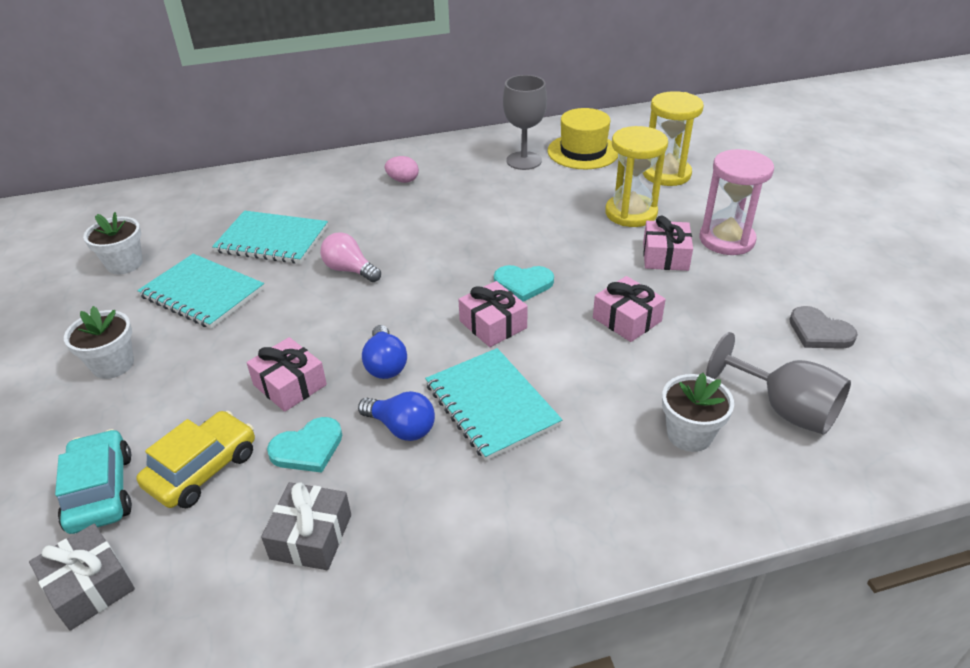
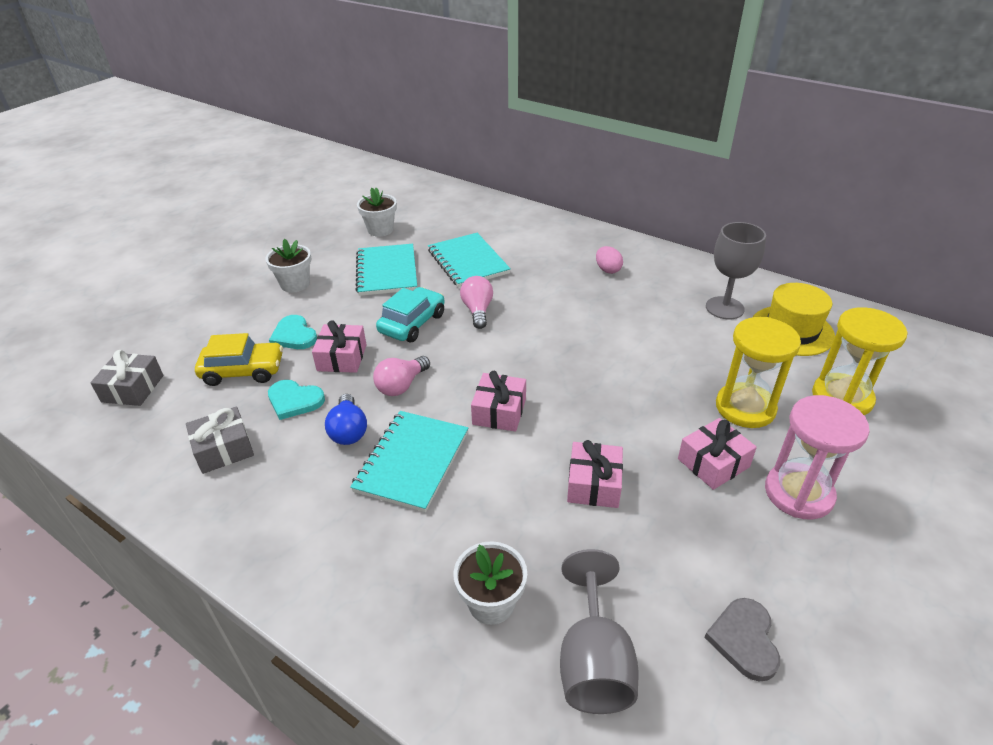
camera: 50 degrees right, 0 degrees up
(100, 491) = (199, 346): turquoise car -> turquoise car (412, 323)
(385, 364) = (401, 385): blue light bulb -> pink light bulb
(523, 284) = (566, 399): turquoise heart -> turquoise heart (294, 335)

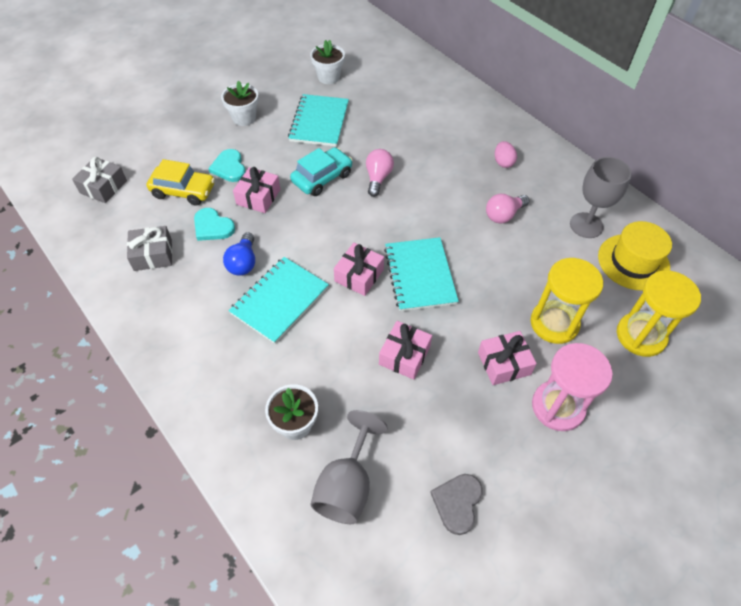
camera: 15 degrees right, 15 degrees up
(401, 385) = (294, 233): pink light bulb -> pink light bulb (503, 215)
(468, 262) = (388, 127): turquoise notebook -> turquoise notebook (420, 275)

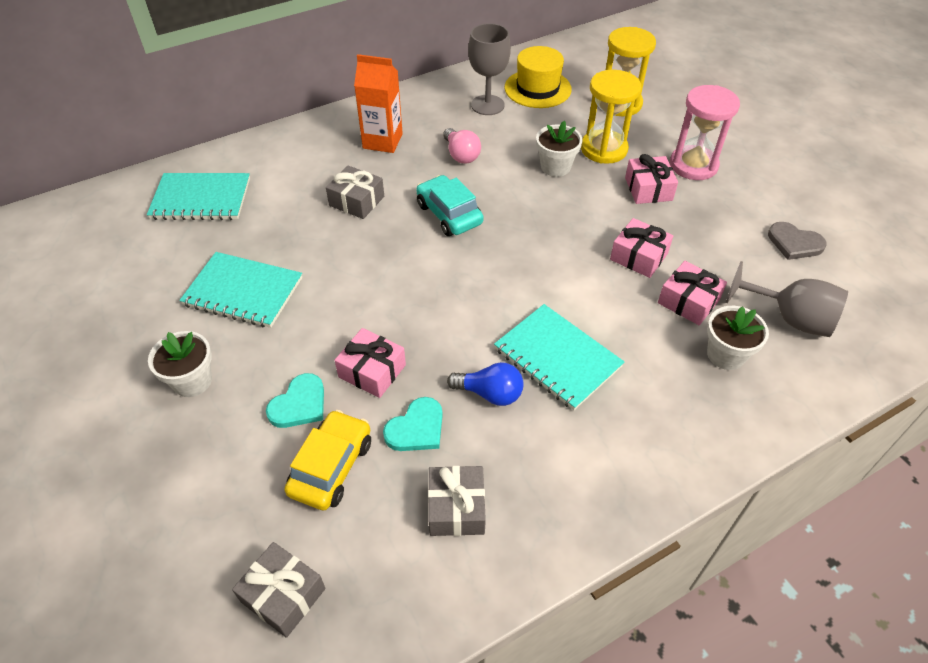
camera: 80 degrees left, 5 degrees down
(229, 167) = (299, 404): turquoise heart -> turquoise heart turned 45 degrees counterclockwise
(322, 178) = (356, 299): turquoise car -> turquoise car (449, 214)
(328, 77) = (147, 272): white flower pot -> white flower pot (555, 167)
(359, 275) = (527, 280): pink gift -> pink gift (688, 301)
(378, 178) = (374, 245): pink light bulb -> none
(420, 275) = (534, 230): turquoise notebook -> turquoise notebook (201, 199)
(424, 160) = (357, 201): none -> grey gift
(503, 162) = (382, 141): pink egg -> orange carton

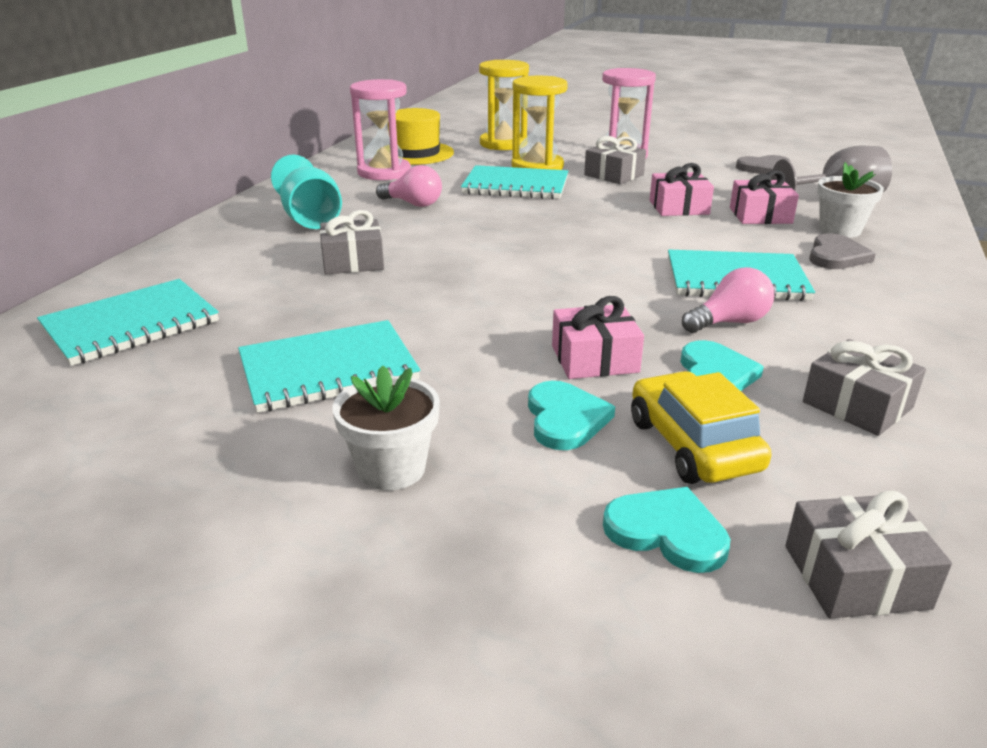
camera: 40 degrees left, 20 degrees down
(246, 506) = (667, 532): none -> turquoise heart
(382, 141) = (310, 219): orange carton -> turquoise goblet
(449, 214) = (470, 238): turquoise car -> none
(487, 105) = (384, 172): grey goblet -> pink hourglass
(490, 393) = (729, 322): blue light bulb -> pink light bulb
(555, 167) = (515, 186): white flower pot -> turquoise notebook
(648, 189) = (614, 175): pink gift -> grey gift
(671, 380) = (836, 256): none -> grey heart

